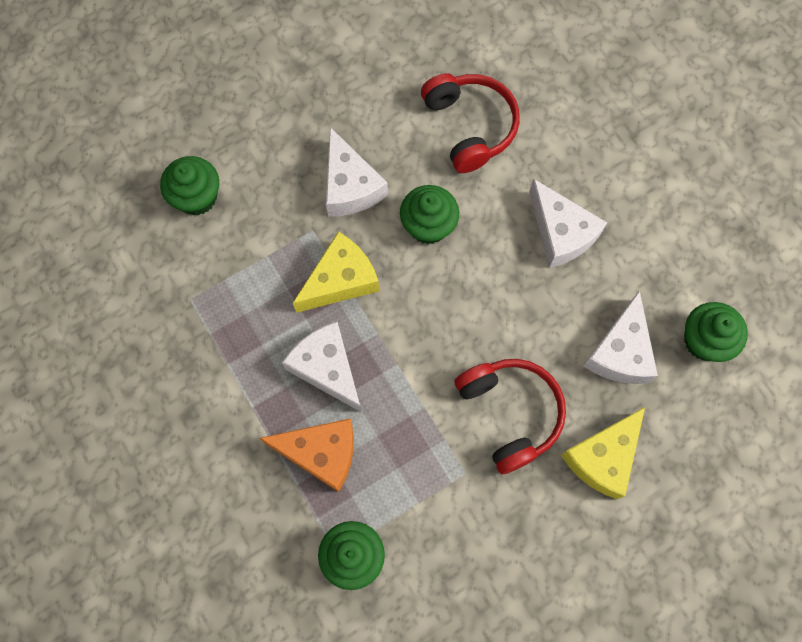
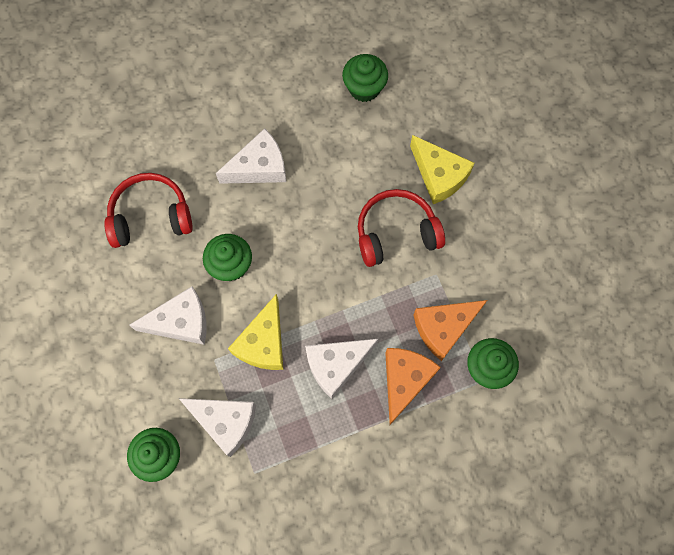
camera: 80 degrees left, 0 degrees up
(341, 280) = (263, 343): yellow cheese -> yellow cheese turned 135 degrees counterclockwise
(395, 492) = (443, 328): none -> orange cheese
(620, 352) = (362, 146): white cheese -> white cheese (225, 422)

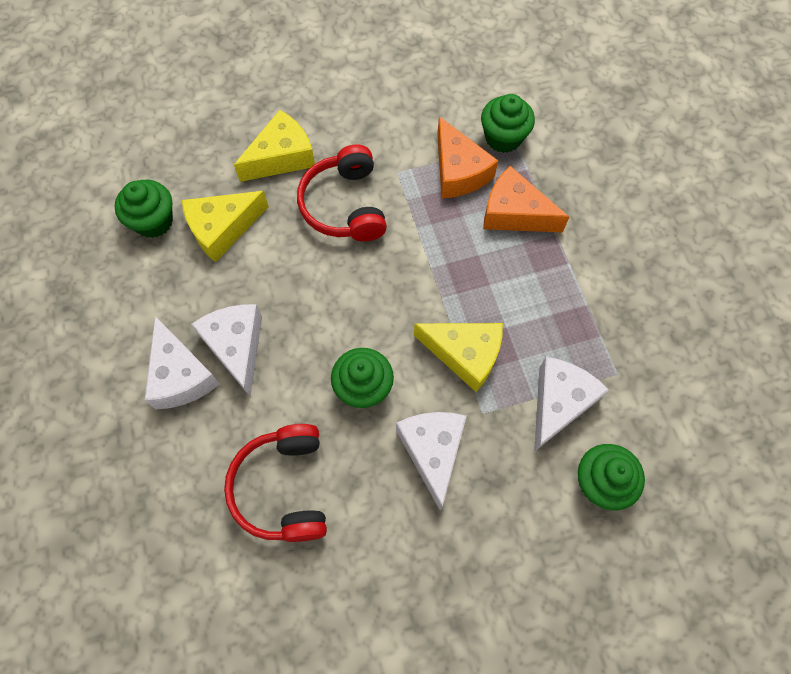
camera: 85 degrees left, 5 degrees down
(336, 365) = (495, 279): white cheese -> white cheese (180, 375)
(362, 140) = (222, 229): none -> yellow cheese

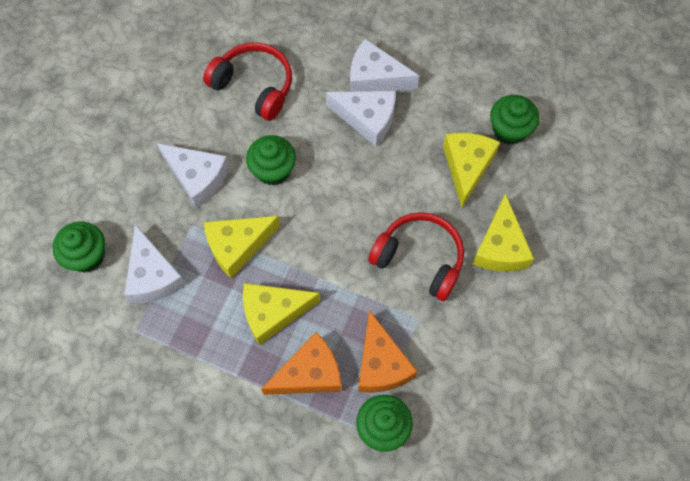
camera: 130 degrees right, 0 degrees up
(458, 171) = (381, 364): orange cheese -> orange cheese turned 120 degrees counterclockwise
(494, 277) = (273, 313): none -> yellow cheese

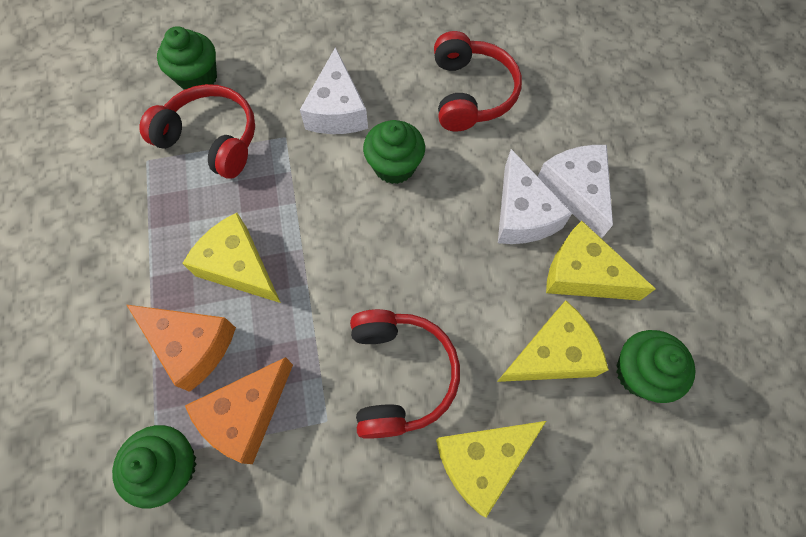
camera: 55 degrees right, 0 degrees up
(153, 276) = (211, 139): white cheese -> red headphones
(237, 246) = (290, 188): yellow cheese -> yellow cheese (582, 274)

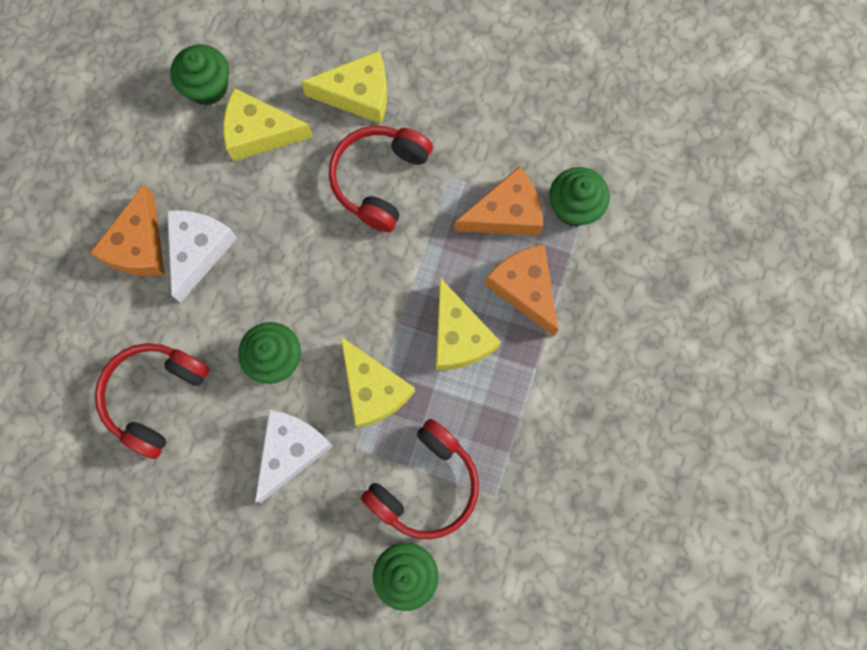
camera: 150 degrees left, 10 degrees up
(211, 139) = (425, 485): red headphones -> red headphones turned 105 degrees counterclockwise
(575, 191) = (139, 246): white cheese -> orange cheese
(582, 274) = (190, 176): yellow cheese -> yellow cheese (373, 389)

